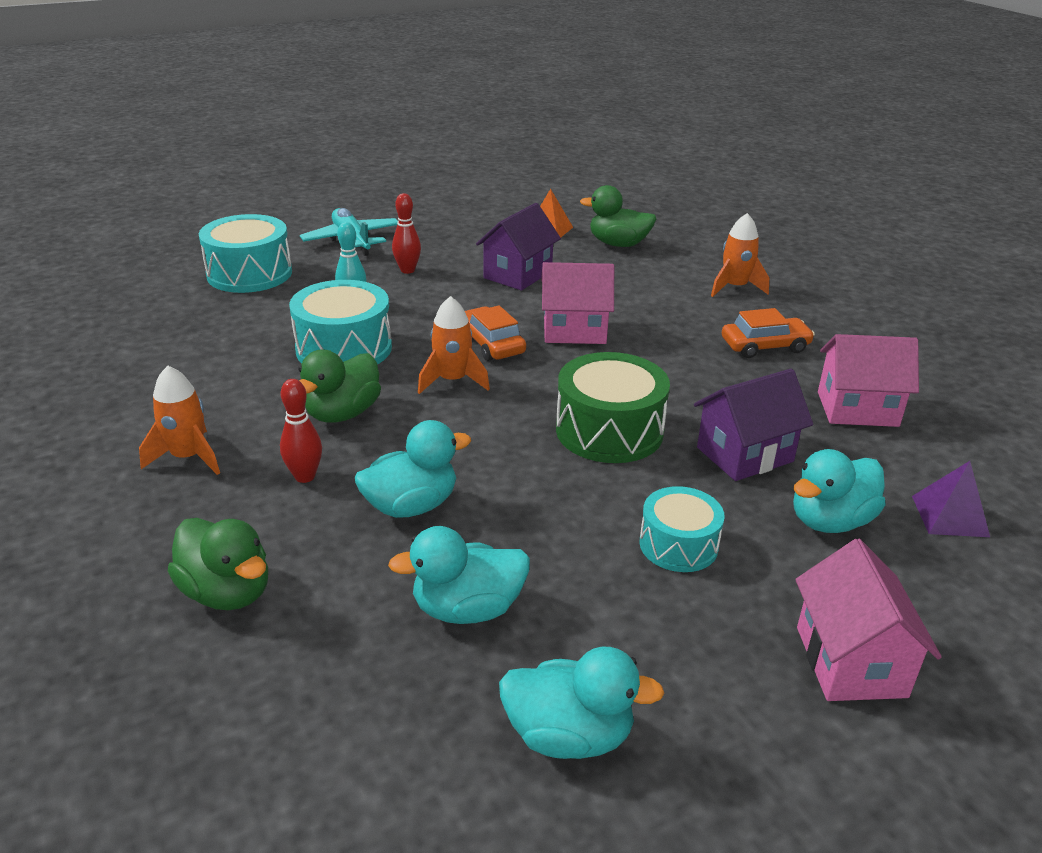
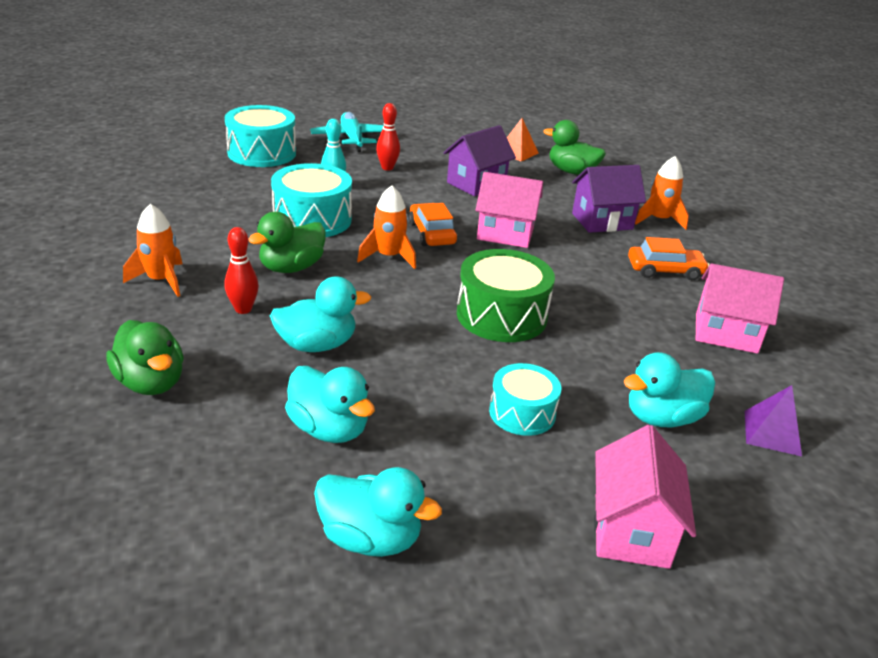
camera: 10 degrees right, 0 degrees up
(467, 609) = (329, 429): turquoise duck -> turquoise duck turned 135 degrees counterclockwise
(744, 454) = (609, 353): purple house -> purple house (602, 221)

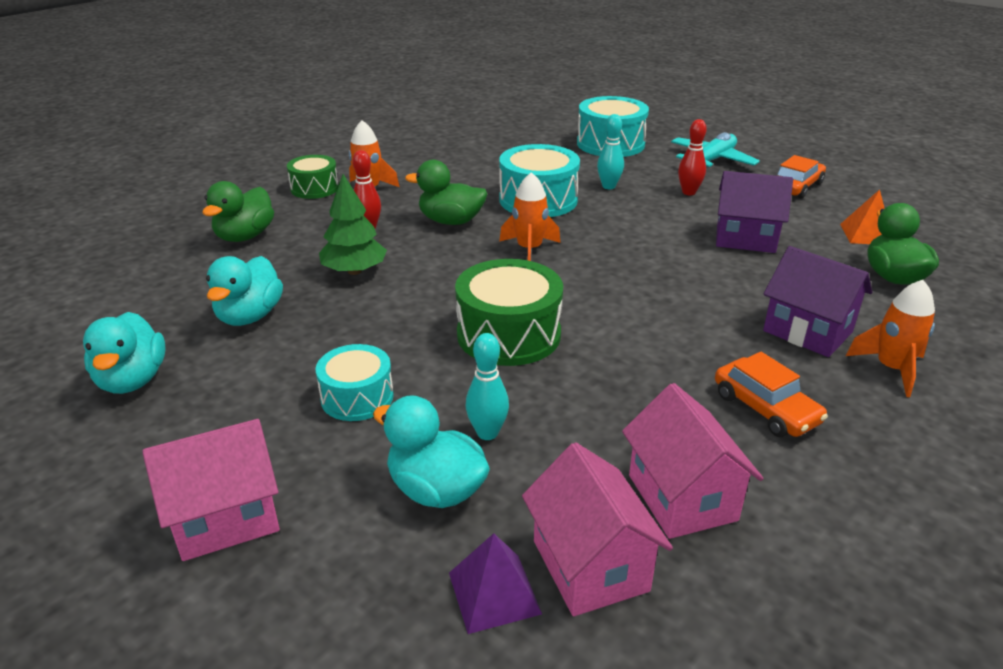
camera: 60 degrees right, 0 degrees up
(103, 307) = (314, 188): none -> green drum
(317, 345) = (354, 271): turquoise duck -> green tree
(432, 233) = (603, 253): orange car -> orange car (796, 187)
(505, 234) = (669, 286): pink house -> pink house (590, 565)
(615, 373) = (487, 433): none -> turquoise bowling pin

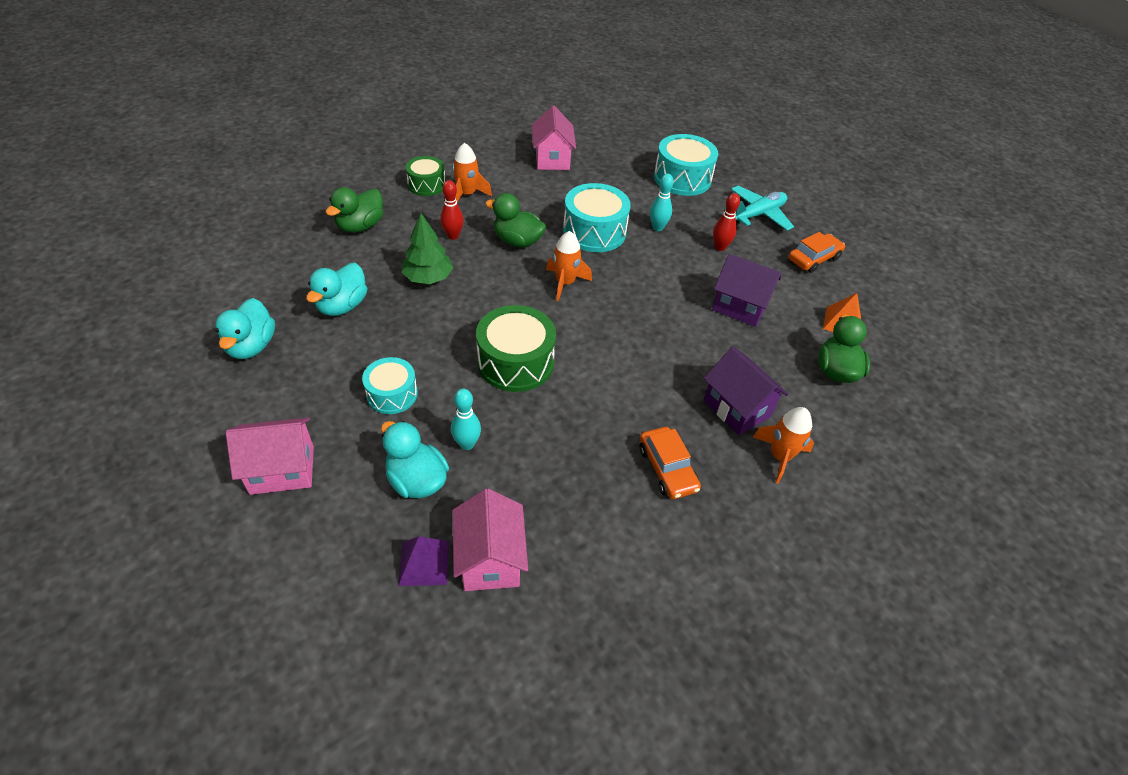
camera: 10 degrees right, 15 degrees up
(682, 497) = (572, 525): pink house -> pink house (552, 159)

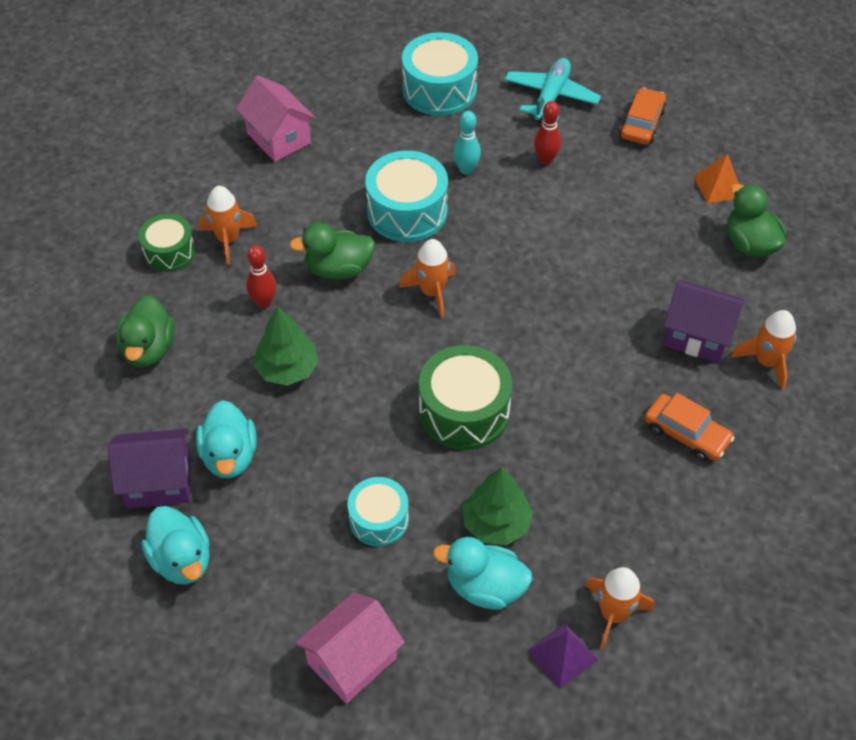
camera: 30 degrees left, 5 degrees up
(467, 444) = (496, 523): turquoise bowling pin -> green tree
(490, 559) = (613, 614): pink house -> orange rocket
(739, 307) = (617, 222): purple house -> purple house (159, 482)

